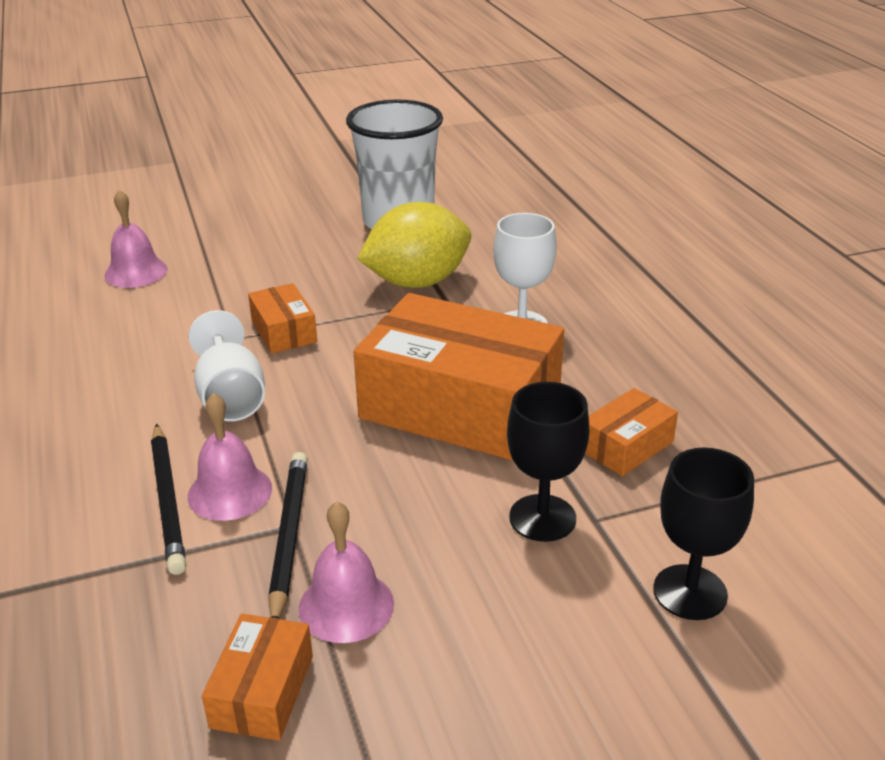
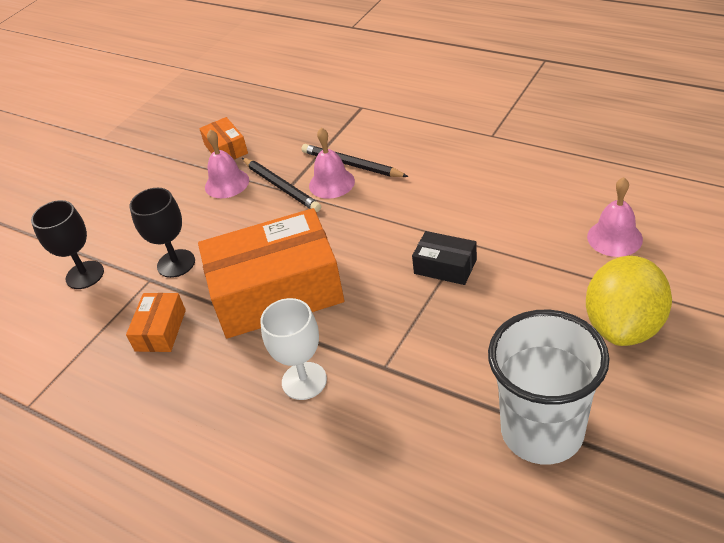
camera: 145 degrees right, 10 degrees up
(231, 397) = (404, 214): white goblet -> none
(284, 331) = (445, 266): orange box -> black box
(417, 282) = (425, 369): yellow lemon -> yellow lemon (623, 326)

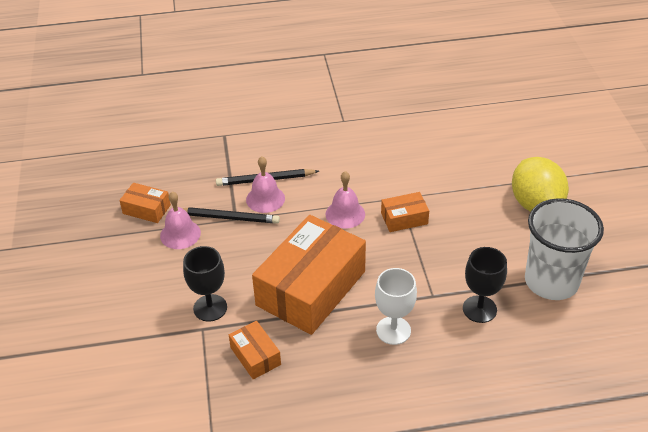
camera: 45 degrees left, 0 degrees up
(85, 275) = (141, 353): black goblet -> black goblet (479, 309)
(445, 266) = (404, 218): black box -> orange box
(614, 238) = (483, 156): pink bell -> pink bell (345, 214)

